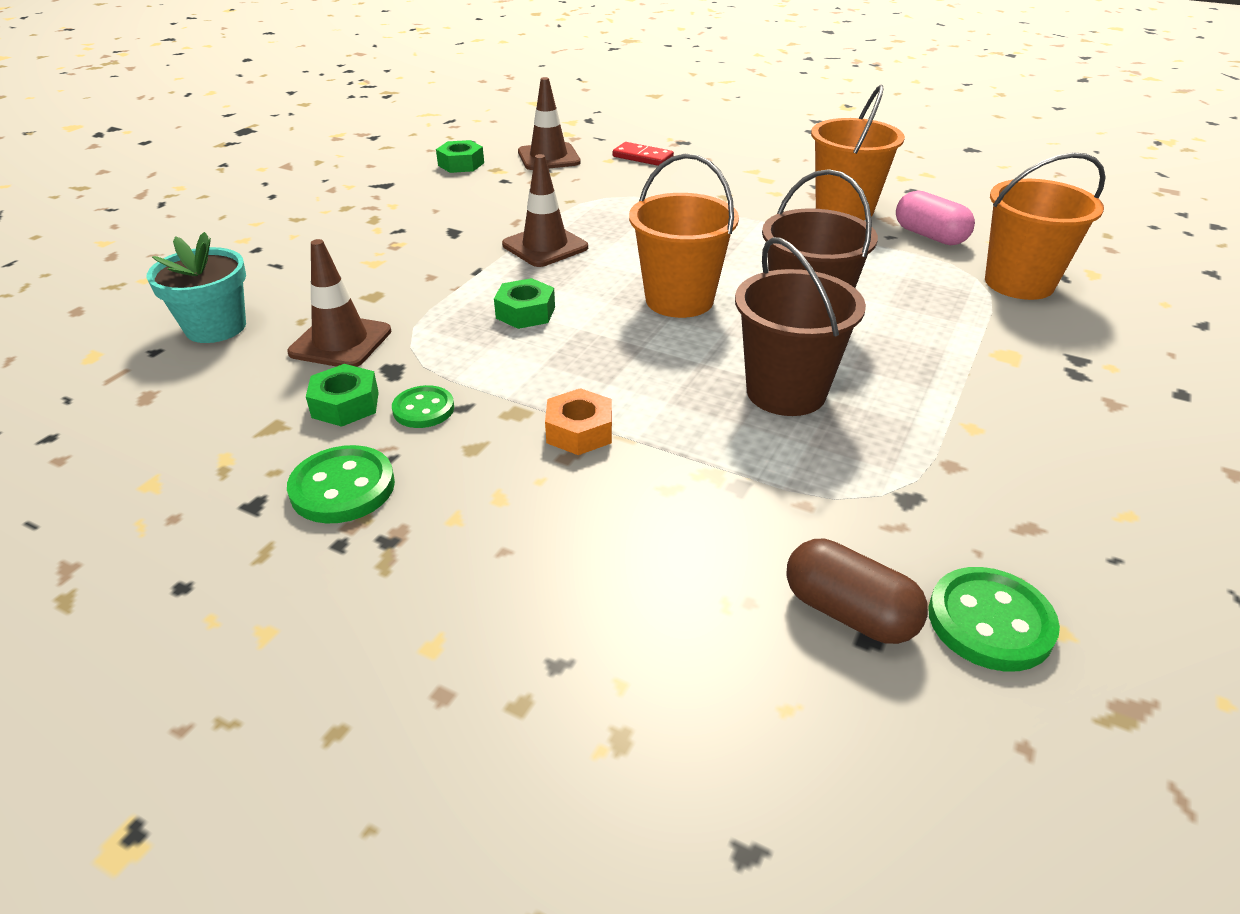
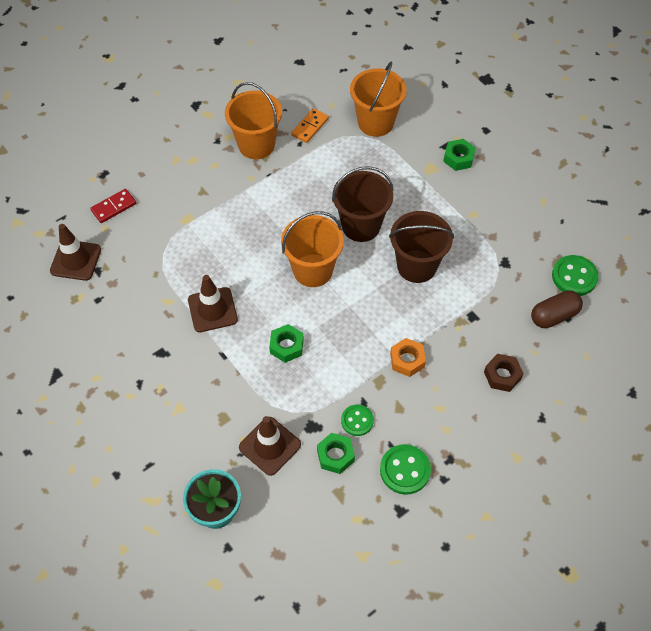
camera: 65 degrees left, 20 degrees up
(461, 164) = (50, 317): green nut -> green nut (458, 158)
(629, 566) = (502, 375): none -> brown nut
(929, 236) = (309, 127): pink capsule -> orange domino

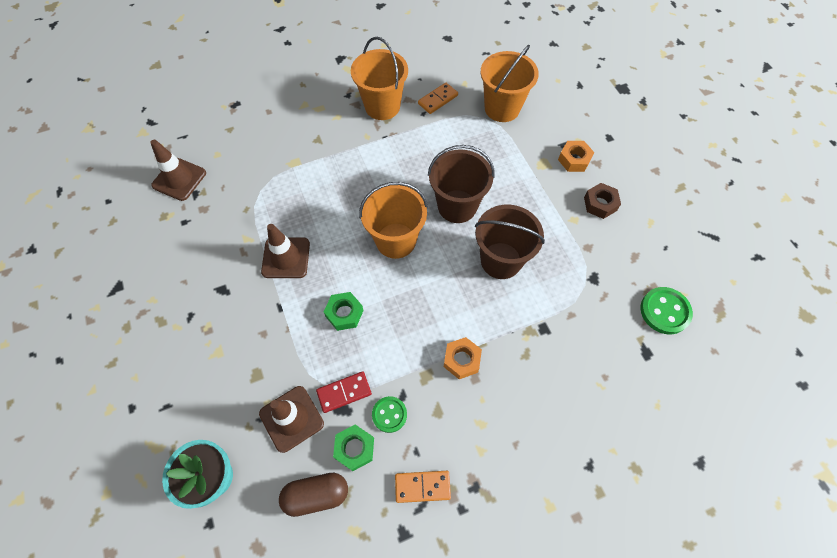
camera: 15 degrees right, 5 degrees up
(113, 207) = (232, 137): red domino -> red domino (344, 392)
(405, 470) = (422, 486): green button -> orange domino
(458, 158) = (574, 160): green nut -> orange nut
(502, 375) = (558, 404): brown nut -> brown nut (600, 204)
(554, 316) = (632, 349): brown capsule -> brown capsule (316, 495)

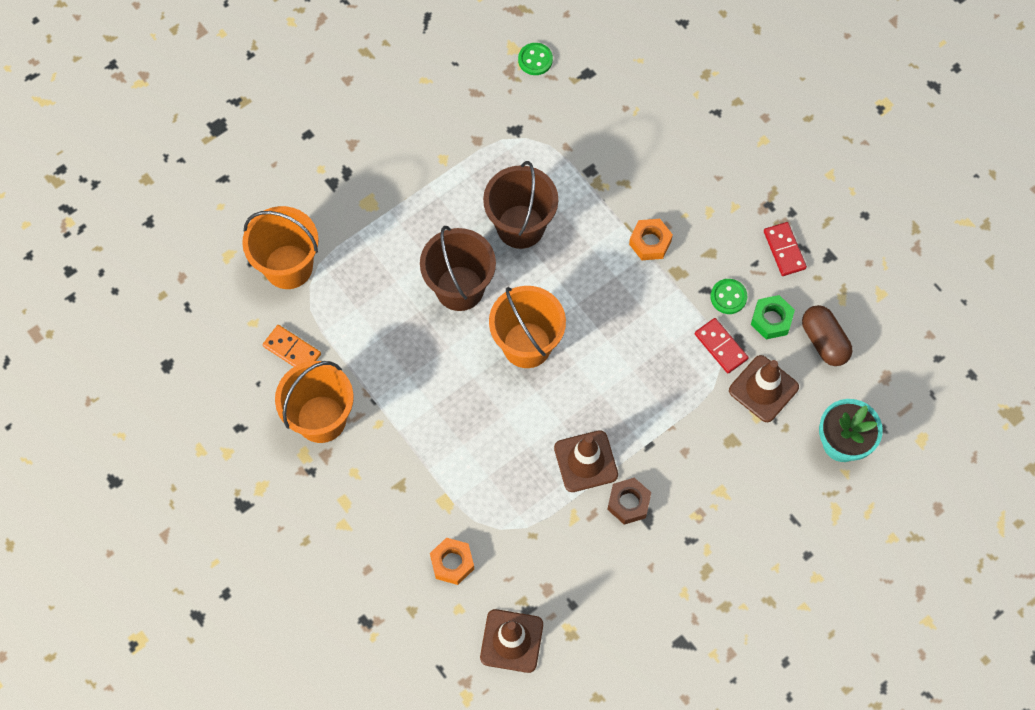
camera: 105 degrees left, 5 degrees up
(344, 313) = (635, 373): green nut -> none
(422, 486) = (784, 250): orange domino -> red domino
(574, 160) = (354, 170): orange nut -> orange nut (452, 563)
(600, 204) = (413, 134): brown nut -> brown nut (628, 503)
(664, 311) = (535, 60): green button -> green button, size x0.66

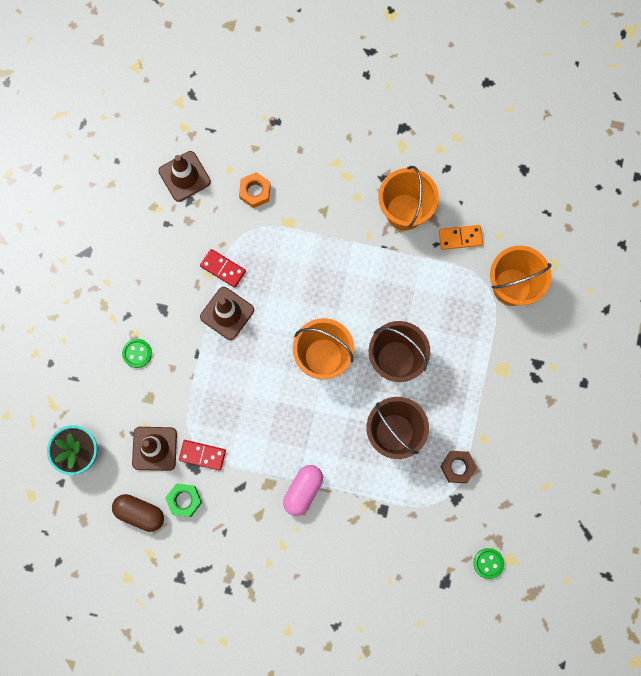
camera: 140 degrees right, 10 degrees up
(628, 503) = (181, 309): brown nut -> brown nut (457, 467)
(650, 242) = (303, 490): orange nut -> pink capsule
(728, 297) = (223, 493): green button -> green button (137, 353)
(784, 250) = (212, 557): red domino -> red domino (223, 268)

